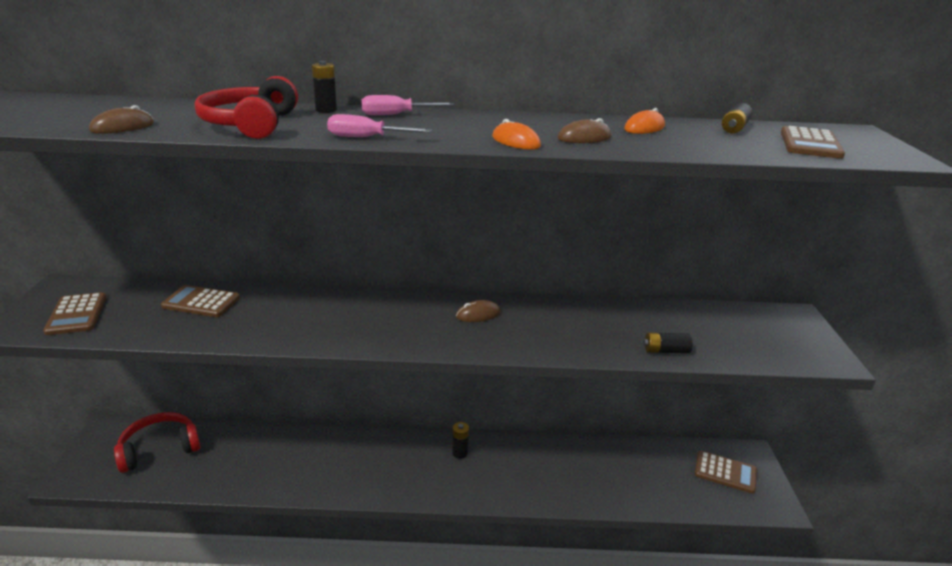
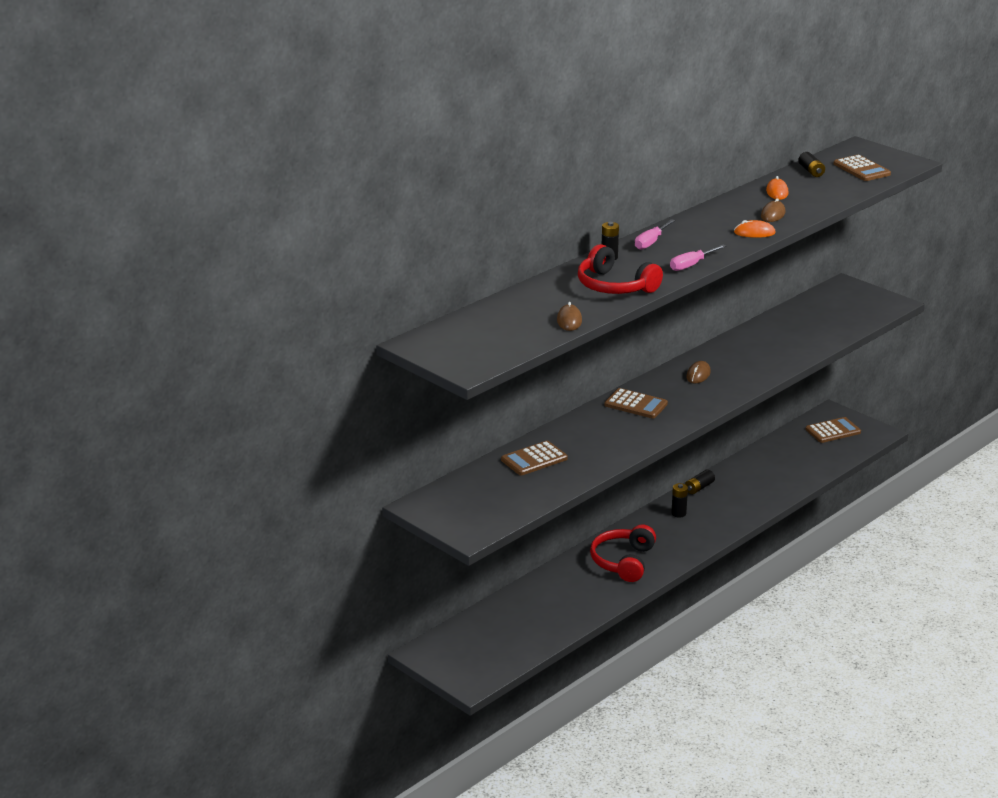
camera: 45 degrees left, 0 degrees up
(77, 314) = (484, 507): brown calculator -> brown calculator (636, 404)
(159, 449) = (490, 634): red headphones -> red headphones (623, 561)
(666, 351) = (821, 340): black battery -> black battery (699, 488)

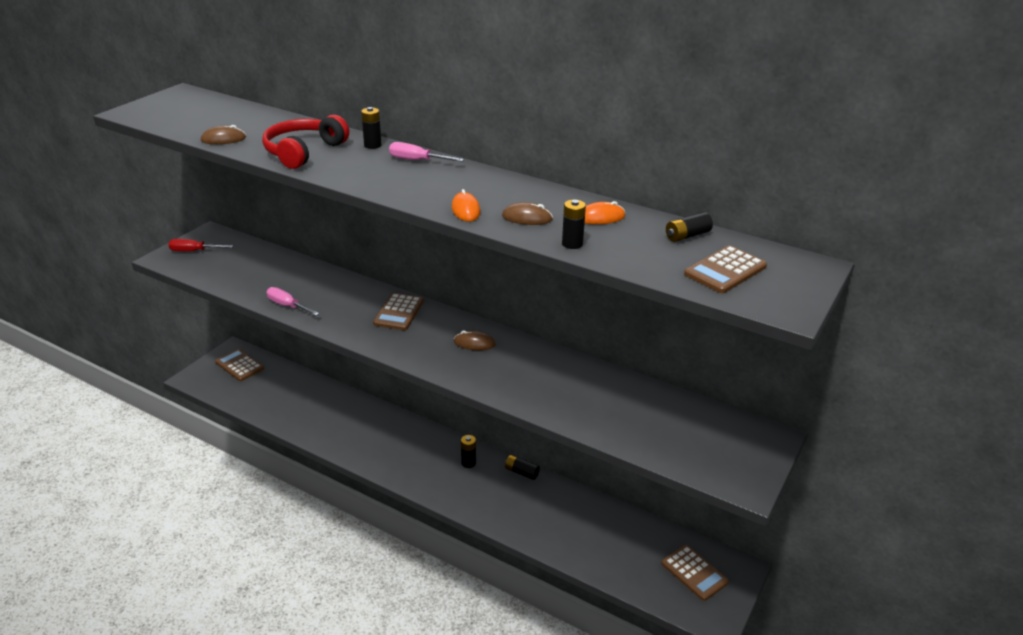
camera: 75 degrees right, 5 degrees up
(461, 515) = (194, 251): none -> red screwdriver
(534, 459) = (286, 272): brown calculator -> brown calculator (239, 365)
(623, 561) = (376, 436): red headphones -> none
(691, 265) = (363, 182): pink screwdriver -> pink screwdriver (287, 306)
(817, 205) = (572, 244): none -> black battery

